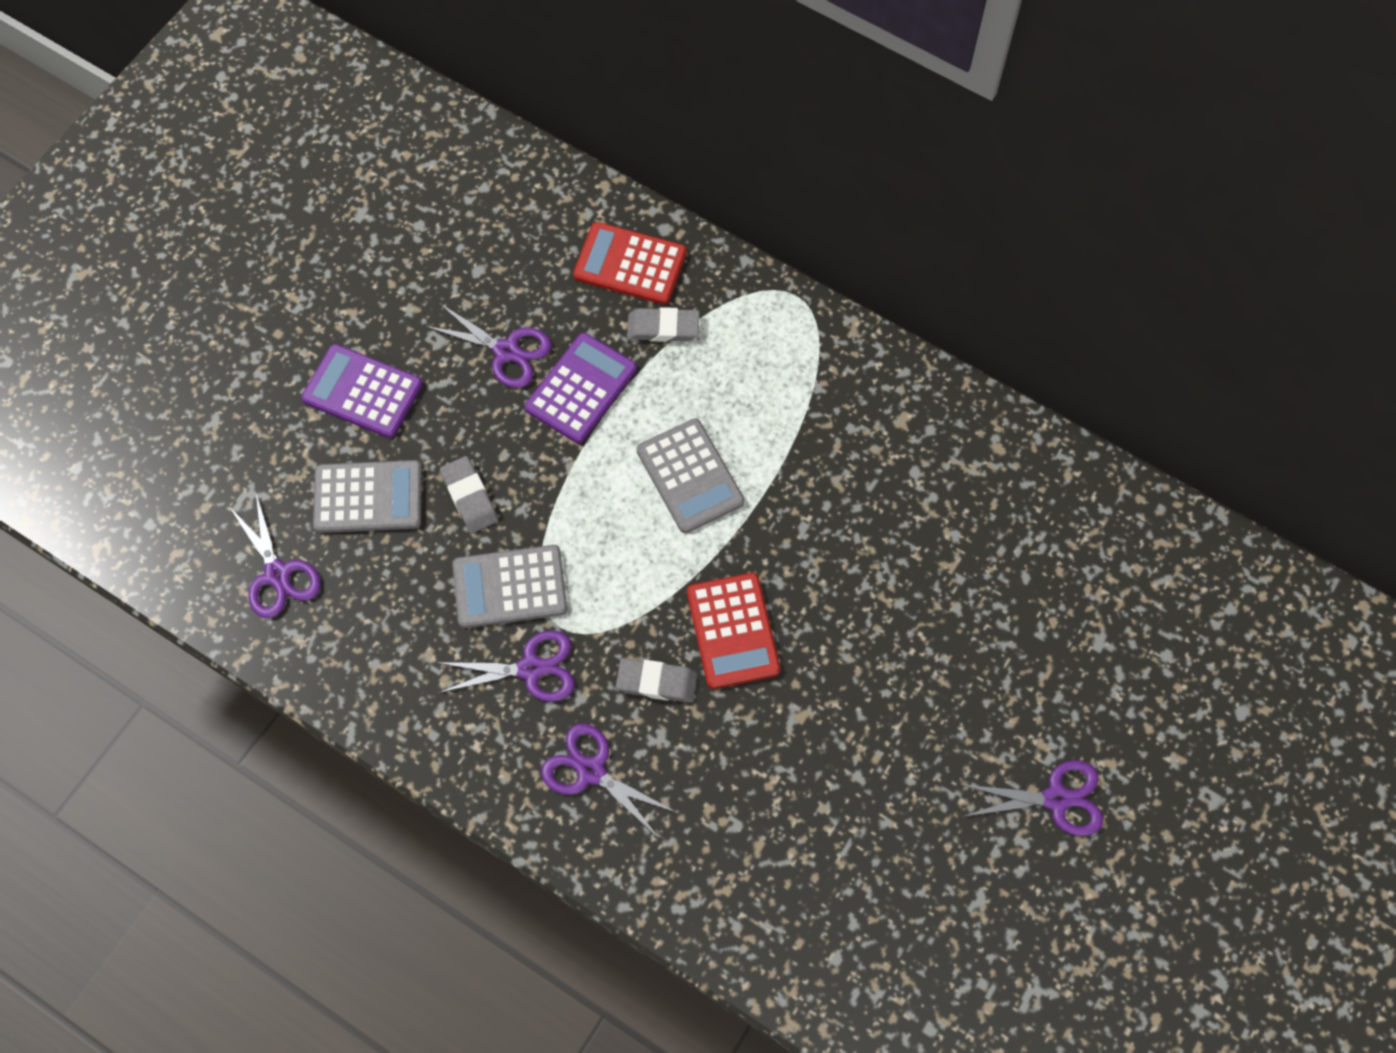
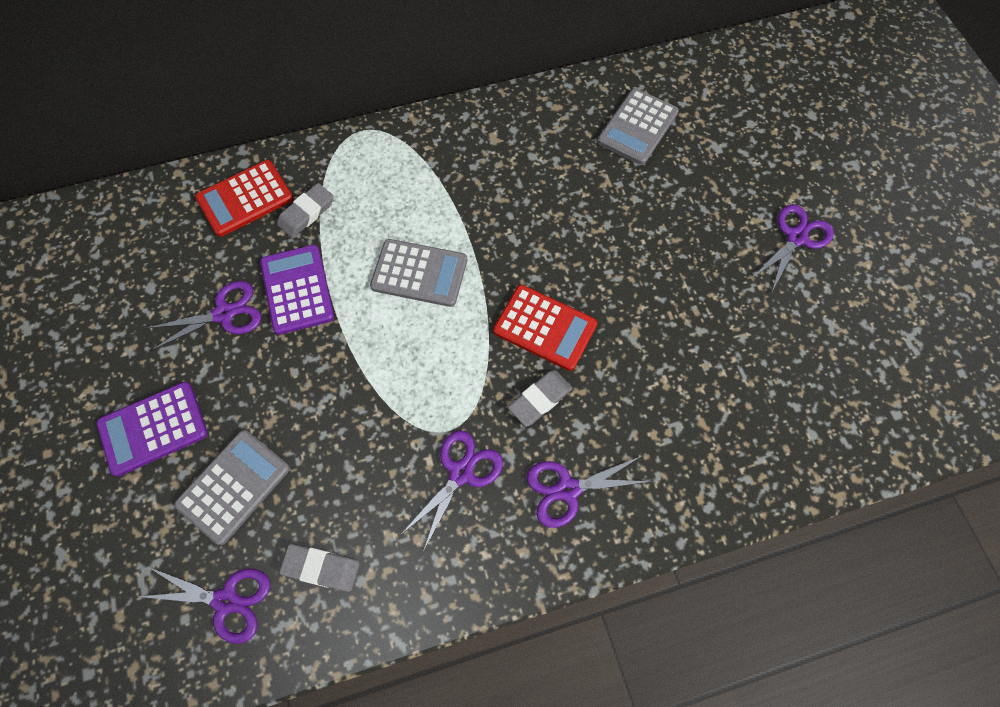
camera: 50 degrees left, 0 degrees up
(469, 497) = (301, 417): grey eraser -> grey eraser (321, 568)
(510, 587) = (390, 441): grey calculator -> grey calculator (637, 127)

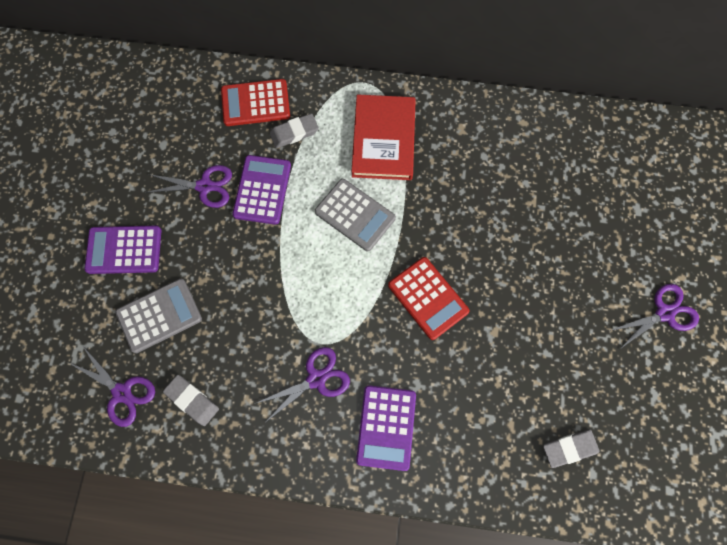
camera: 25 degrees right, 5 degrees up
(413, 181) = (383, 139): none -> red book
(540, 399) = (398, 351): grey eraser -> grey eraser (569, 448)
(568, 489) = (386, 427): purple scissors -> purple calculator
(637, 127) = (580, 166): grey calculator -> none

